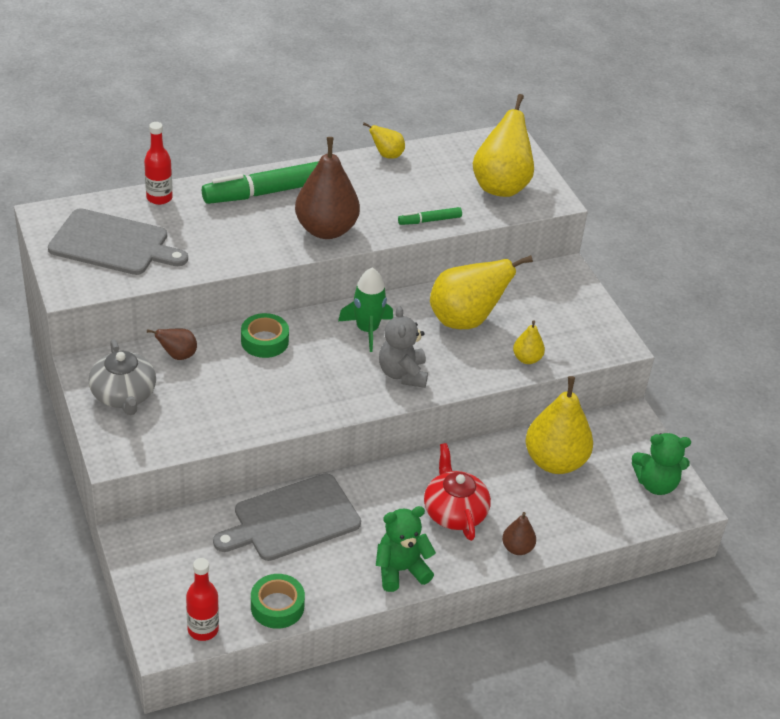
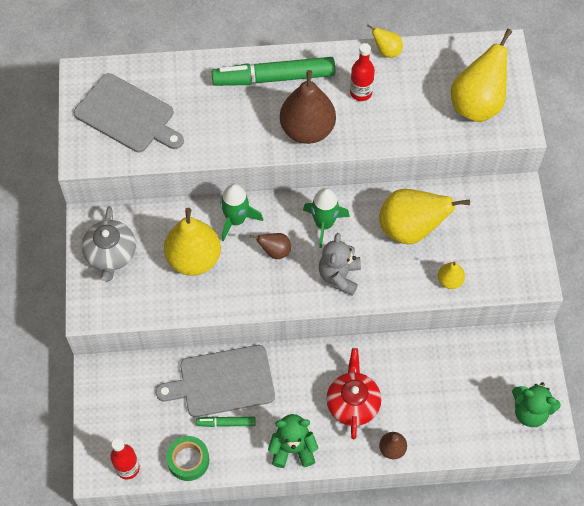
camera: 20 degrees right, 20 degrees up
(159, 198) = (178, 70): red bottle -> red bottle (361, 93)
(178, 355) = (163, 222): brown pear -> brown pear (275, 251)
(264, 341) = (236, 220): green tape -> green rocket
(429, 220) = (400, 134): green marker -> green marker (226, 423)
(555, 461) = (452, 371): yellow pear -> yellow pear (194, 259)

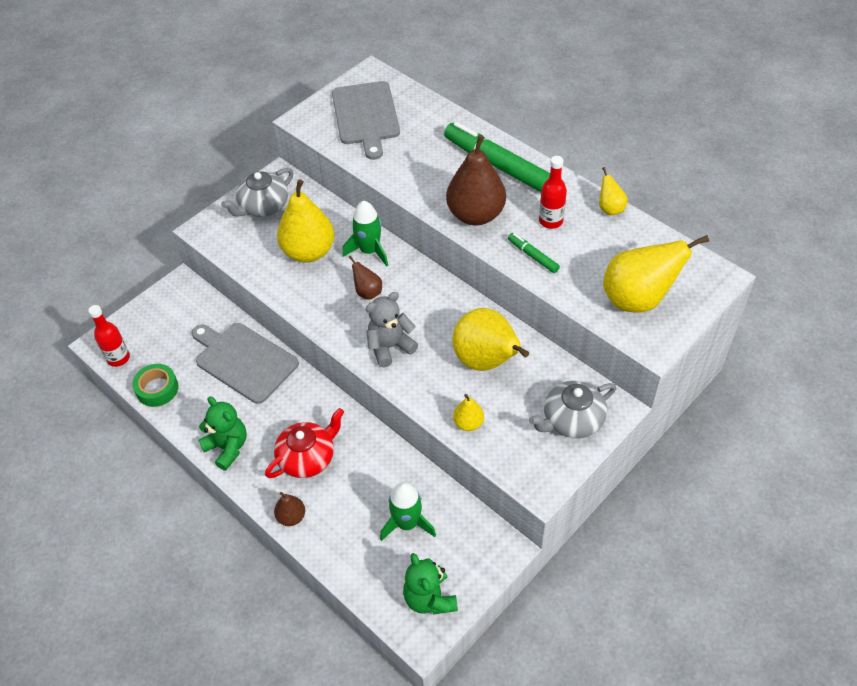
camera: 50 degrees right, 10 degrees down
(226, 423) = (210, 388): green marker -> green marker (533, 256)
(324, 224) = (426, 304): green rocket -> green rocket (407, 523)
(504, 221) = (571, 420): none -> grey teapot

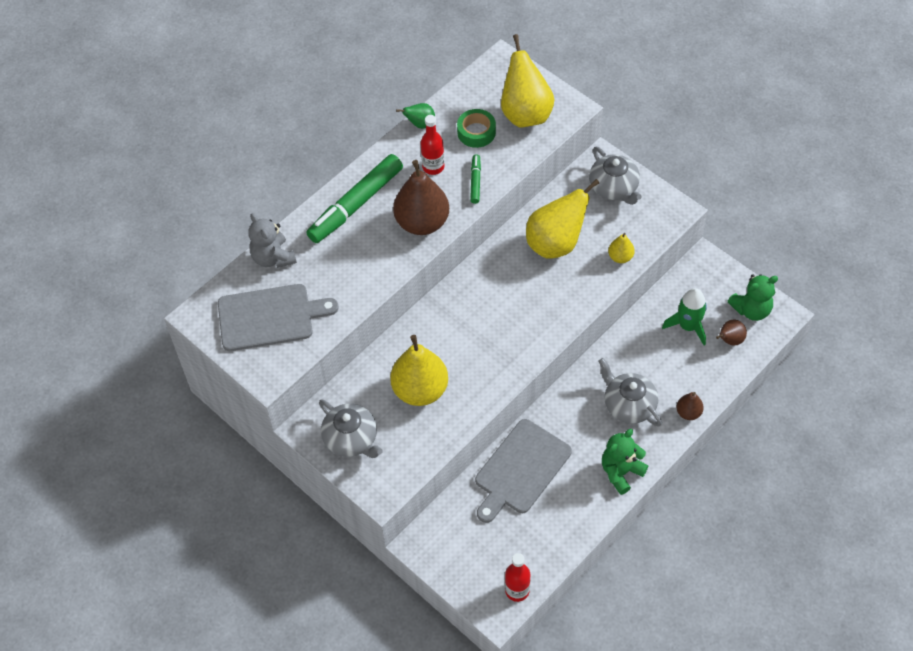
camera: 90 degrees left, 5 degrees up
(157, 389) = (555, 545): green tape -> green tape (476, 132)
(308, 457) = (628, 404): red teapot -> grey teapot
(367, 292) = (475, 336): brown pear -> brown pear (730, 340)
(369, 251) = (422, 337): green rocket -> none
(390, 347) = (540, 316): grey teddy bear -> grey teddy bear (273, 258)
(533, 256) = (475, 181): green marker -> green marker turned 135 degrees clockwise
(610, 209) = (420, 124): yellow pear -> green pear

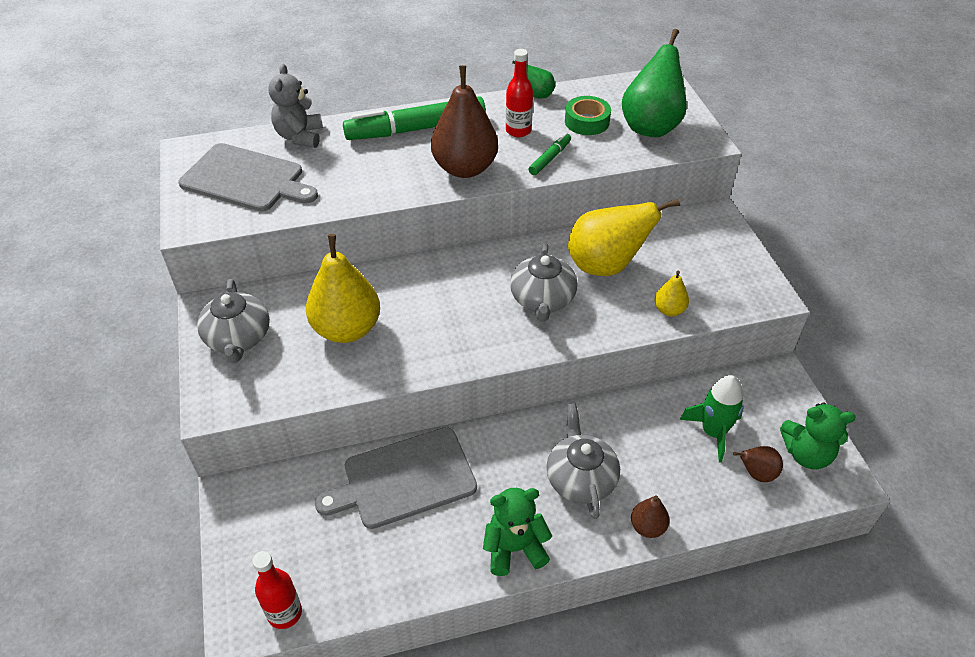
camera: 30 degrees right, 10 degrees down
(525, 114) = (651, 127): yellow pear -> green pear
(614, 187) = (711, 245): grey teapot -> grey teapot (542, 299)

